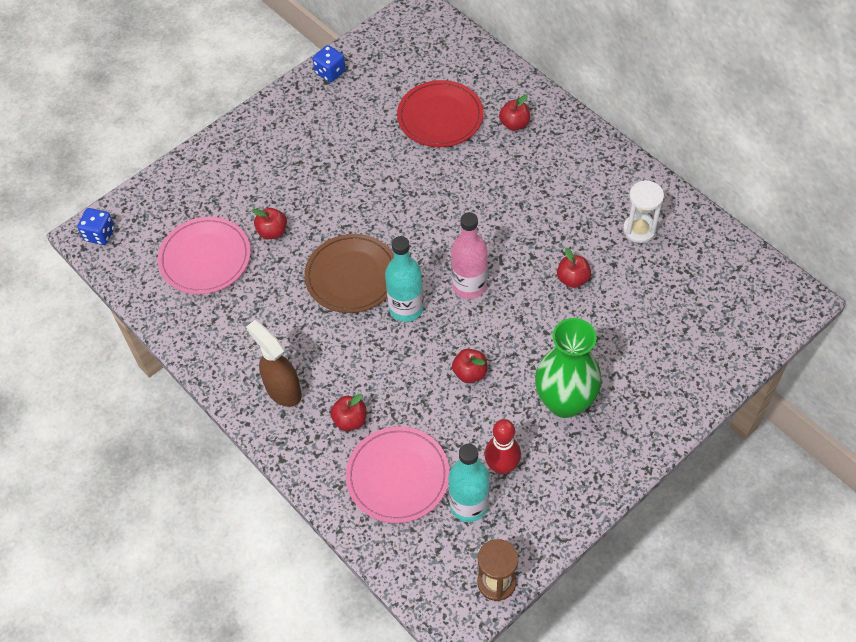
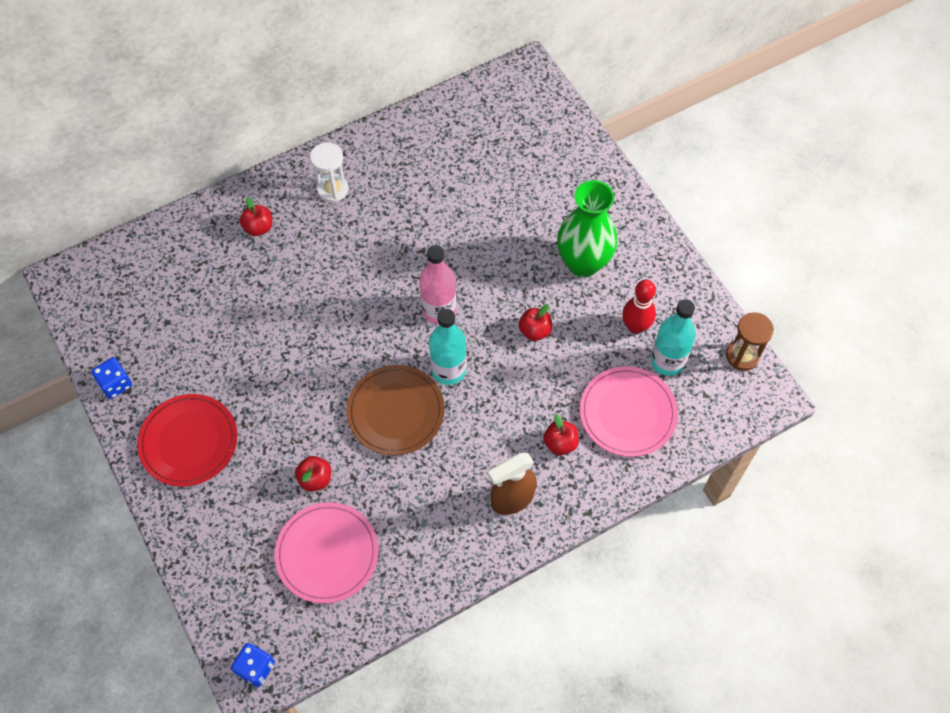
camera: 80 degrees left, 5 degrees up
(440, 117) = (222, 290): red plate -> red plate (189, 441)
(572, 279) = (457, 225): red apple -> none
(639, 230) = (420, 160): white hourglass -> white hourglass (332, 189)

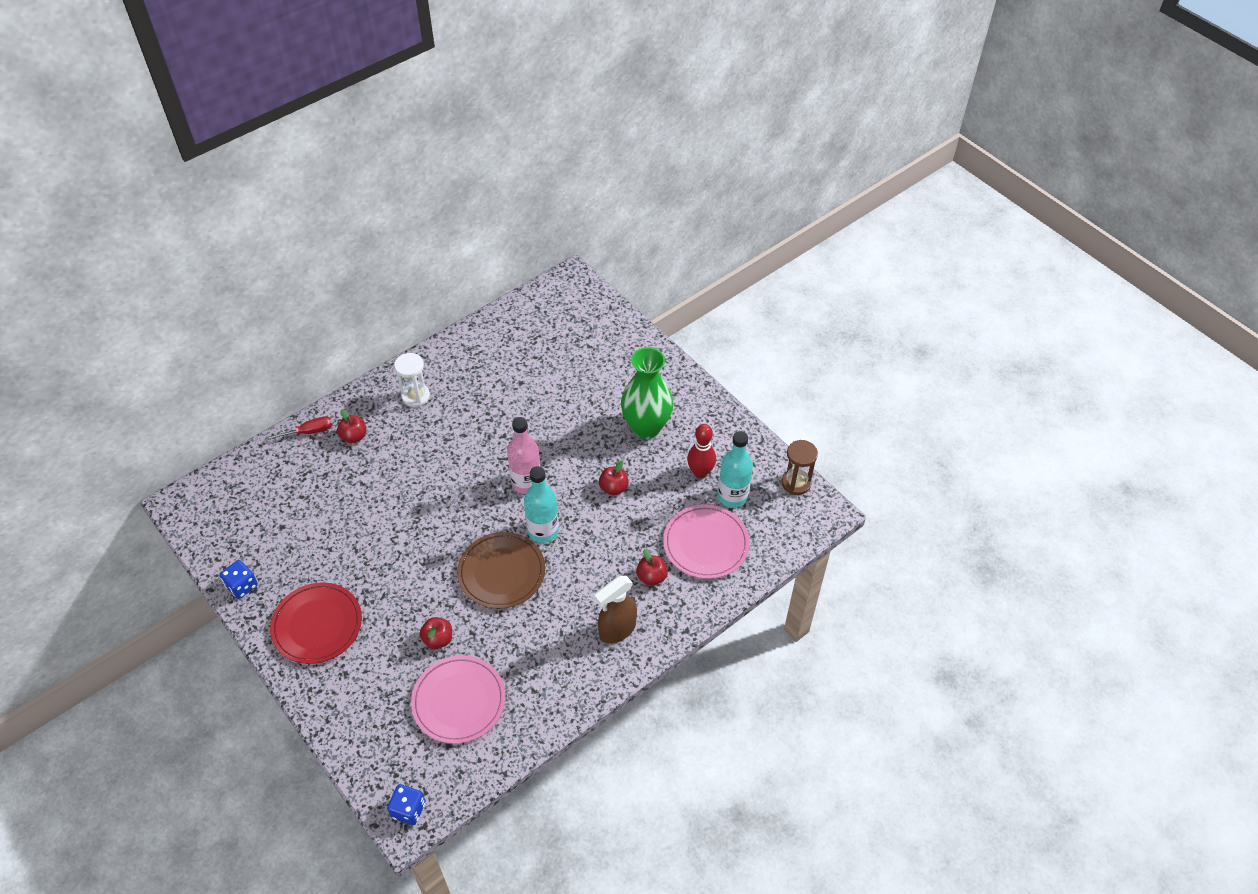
camera: 10 degrees left, 10 degrees down
(210, 215) = (308, 432): none -> red screwdriver

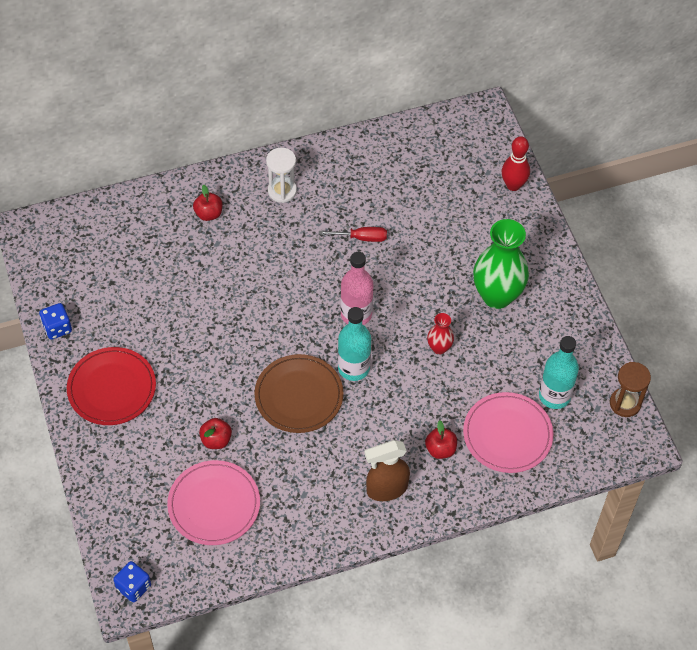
camera: 20 degrees right, 5 degrees up
(308, 432) = (168, 195): red screwdriver -> red screwdriver (361, 238)
(613, 488) = (439, 348): red apple -> red vase
(700, 472) = (532, 360): red bowling pin -> red bowling pin (513, 185)

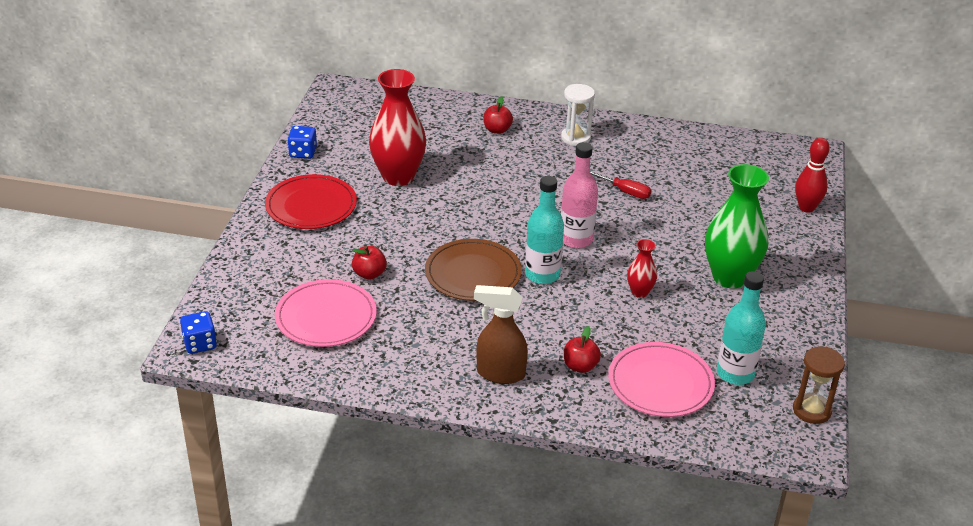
camera: 30 degrees right, 20 degrees down
(162, 315) = (398, 177): none -> red vase

